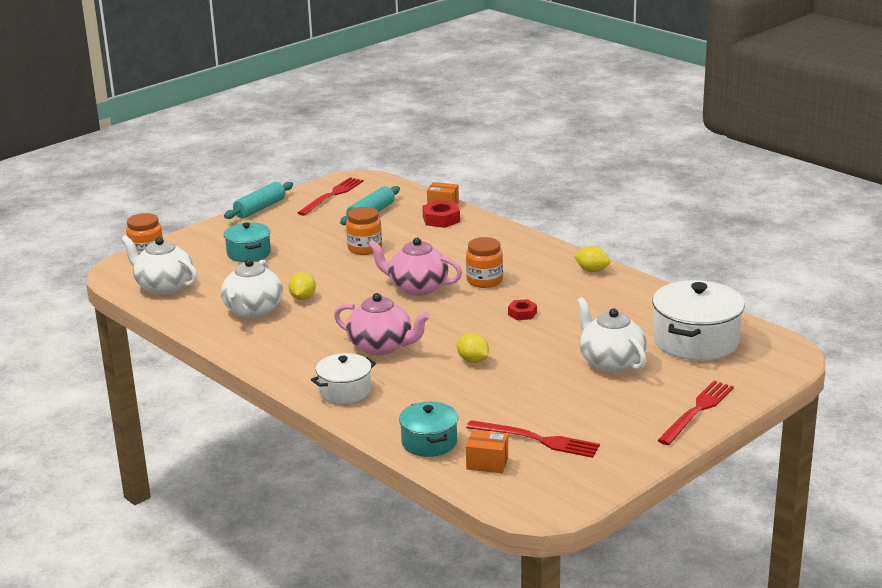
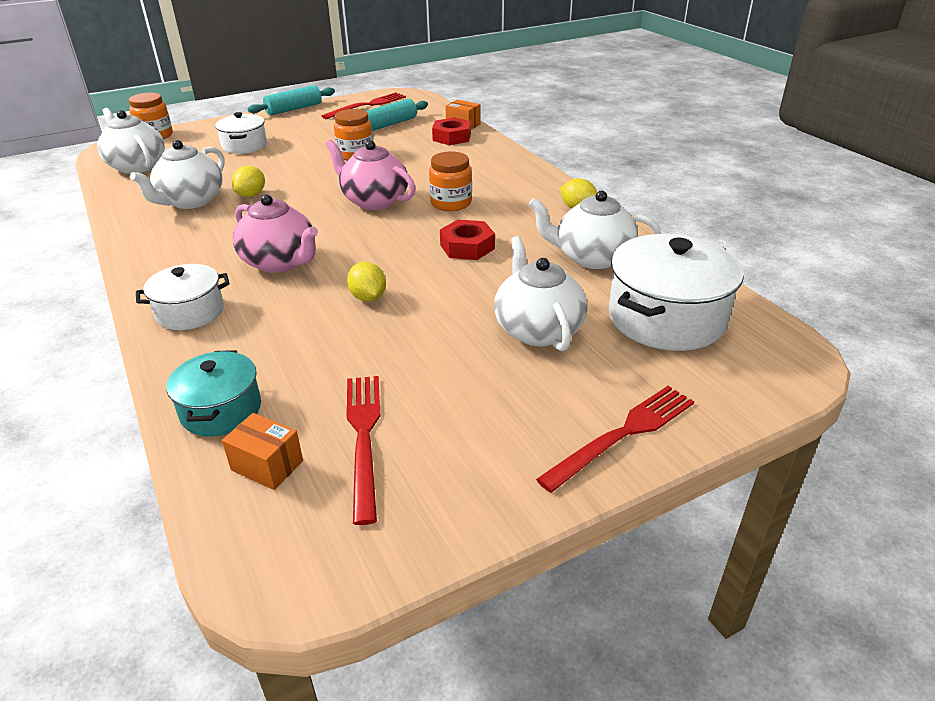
camera: 15 degrees right, 10 degrees up
(249, 253) = (244, 146): turquoise pot -> white pot
(522, 313) = (467, 247): red nut -> red nut, size x1.56
(537, 440) = (364, 437): red fork -> red fork turned 135 degrees counterclockwise
(623, 307) = (592, 257): none -> white teapot

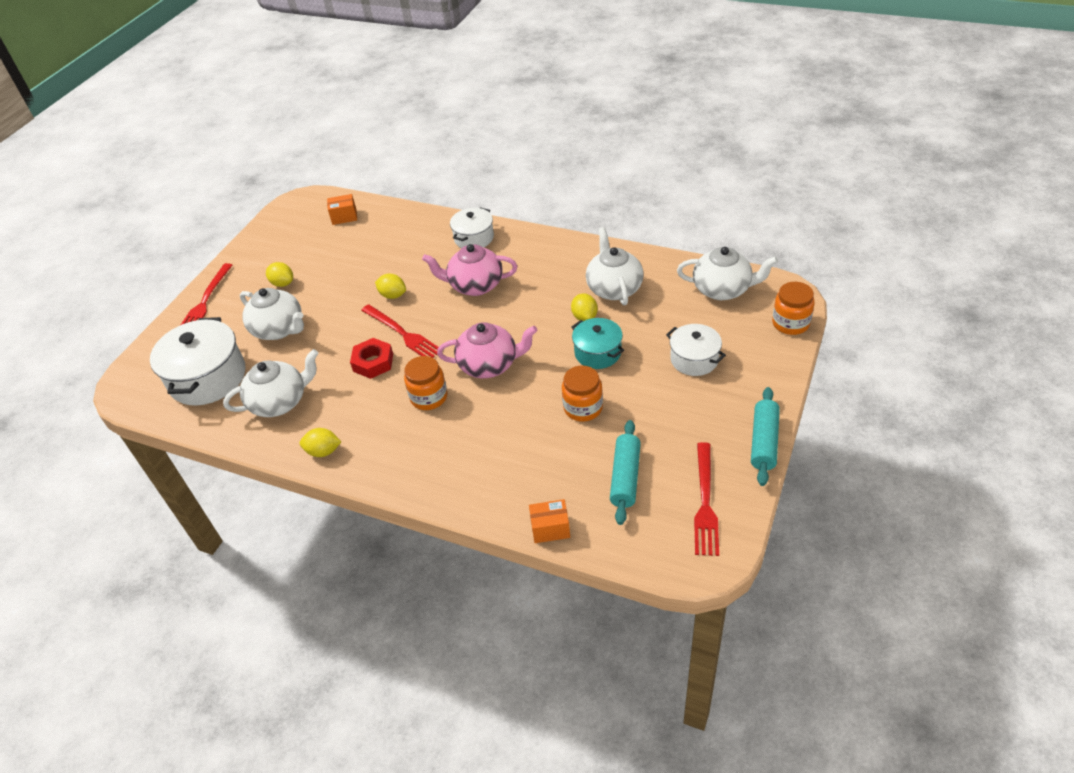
camera: 145 degrees right, 10 degrees up
(221, 410) = (389, 219): turquoise pot -> turquoise pot (598, 353)
(364, 437) = (317, 243): red fork -> red fork (402, 333)
(451, 137) = (534, 495): red nut -> none
(480, 394) = (283, 283): none -> yellow lemon

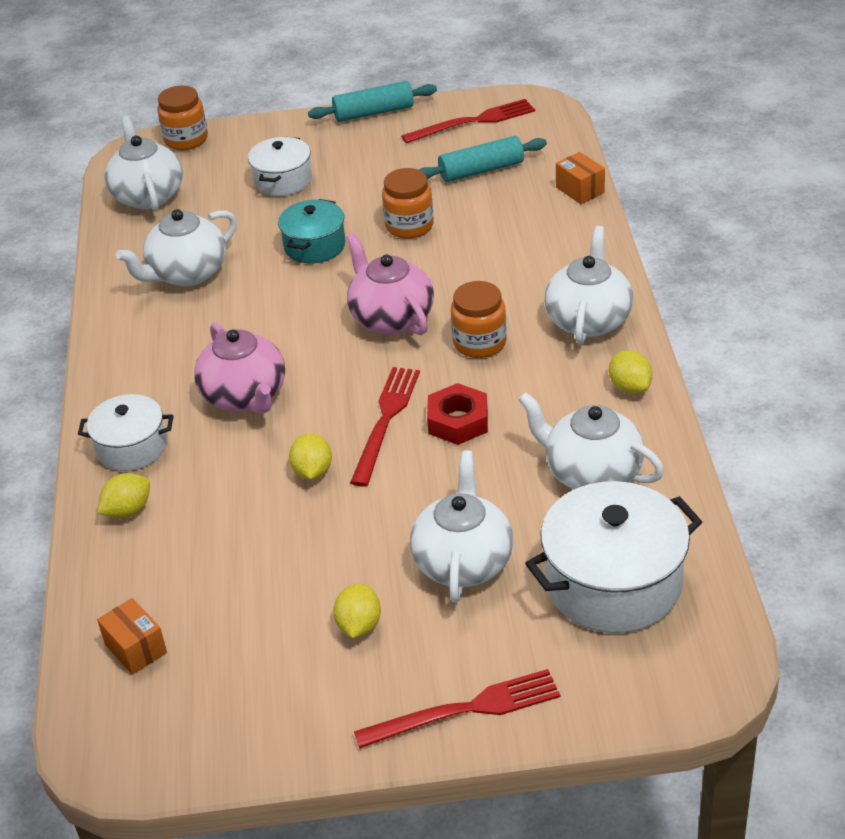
camera: 120 degrees left, 5 degrees down
(400, 461) = (588, 320): none -> white teapot
(584, 317) = (256, 277): yellow lemon -> yellow lemon (128, 511)

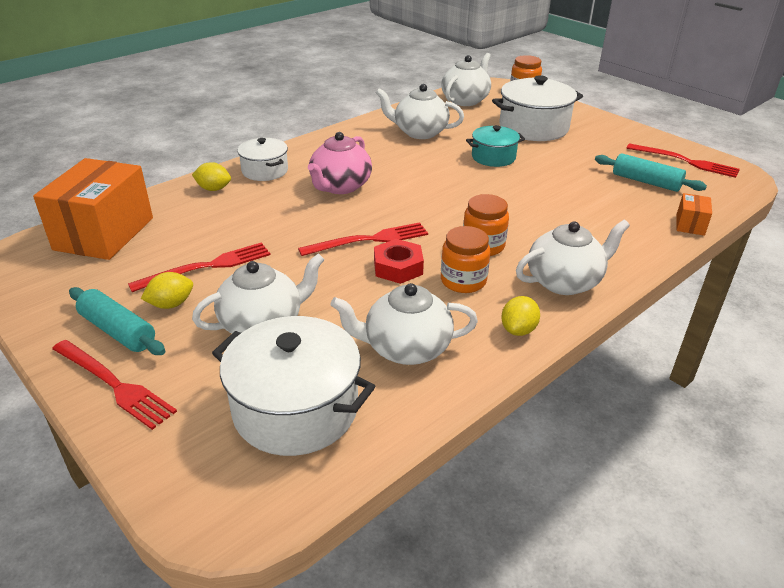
camera: 50 degrees right, 5 degrees down
(136, 648) = (104, 233): orange box -> orange box, size x2.31
(283, 180) = (533, 127): white pot -> white pot, size x1.70
(310, 573) = (207, 267): none -> red fork
(312, 471) = (298, 232): yellow lemon -> none
(374, 112) = (635, 129): turquoise rolling pin -> turquoise rolling pin (118, 331)
(391, 318) = (464, 205): pink teapot -> none
(409, 226) = (555, 178): orange jar -> orange jar (463, 281)
(592, 473) = (406, 348): white teapot -> white teapot turned 90 degrees counterclockwise

